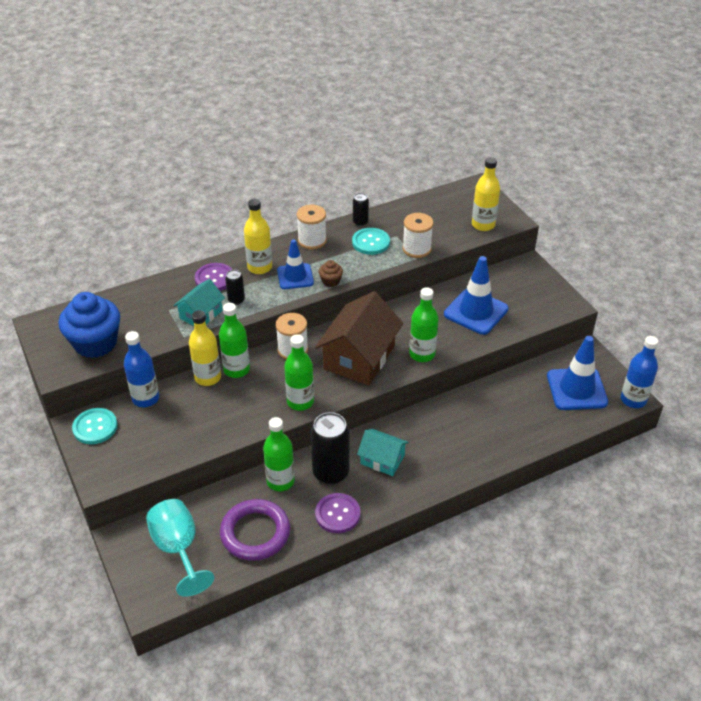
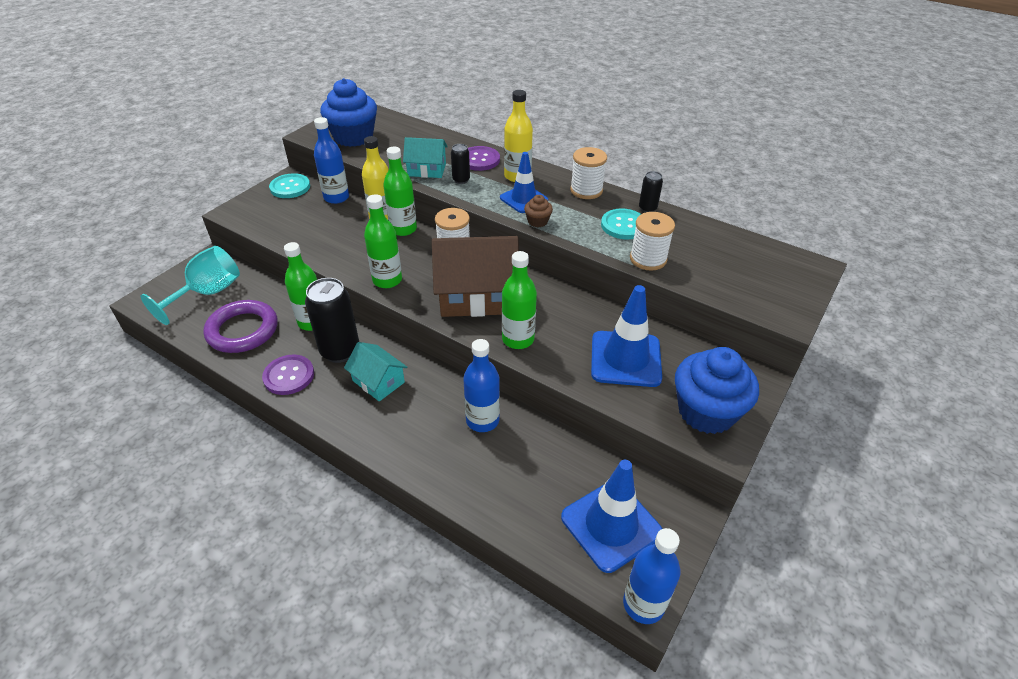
camera: 60 degrees right, 0 degrees up
(382, 460) = (378, 381): turquoise house -> turquoise house turned 45 degrees counterclockwise
(459, 415) = (482, 420): none -> blue bottle
(483, 225) = (749, 295): yellow bottle -> none
(541, 299) = (706, 411): none -> blue cupcake

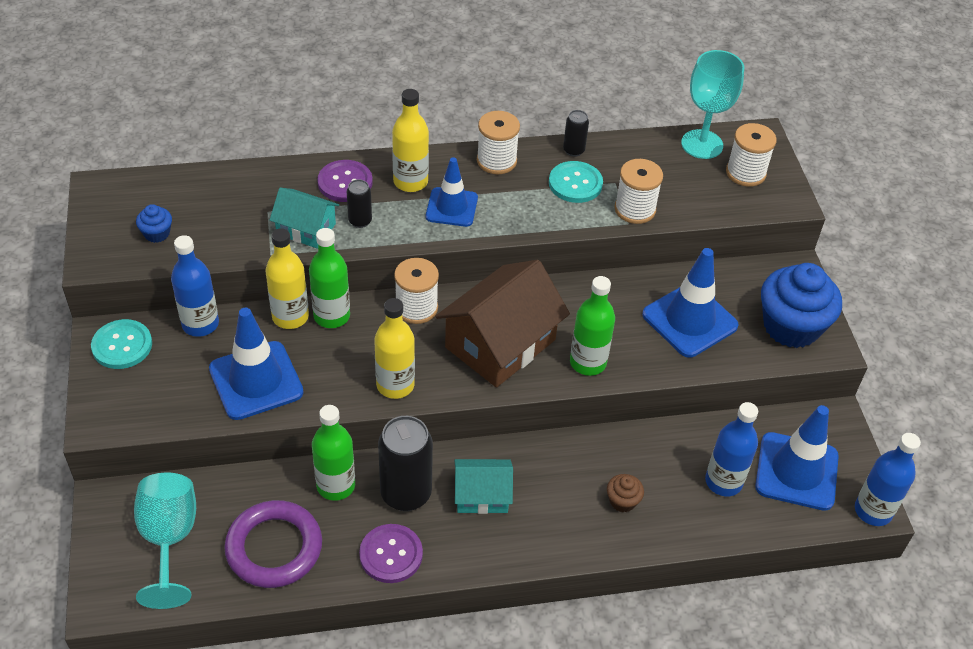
camera: 45 degrees left, 5 degrees up
(323, 236) = (256, 380): none -> blue traffic cone
(353, 137) = (157, 233): blue cupcake -> blue cupcake, size x0.44
(387, 280) = (395, 385): green bottle -> yellow bottle
(427, 170) = (306, 229): turquoise house -> turquoise house turned 60 degrees clockwise
(482, 420) = (613, 461): blue bottle -> blue bottle (723, 482)
(537, 221) = (496, 226): brown cupcake -> brown cupcake (622, 501)
(754, 249) = (702, 144): none -> turquoise goblet
(770, 281) = (745, 173): none -> white spool

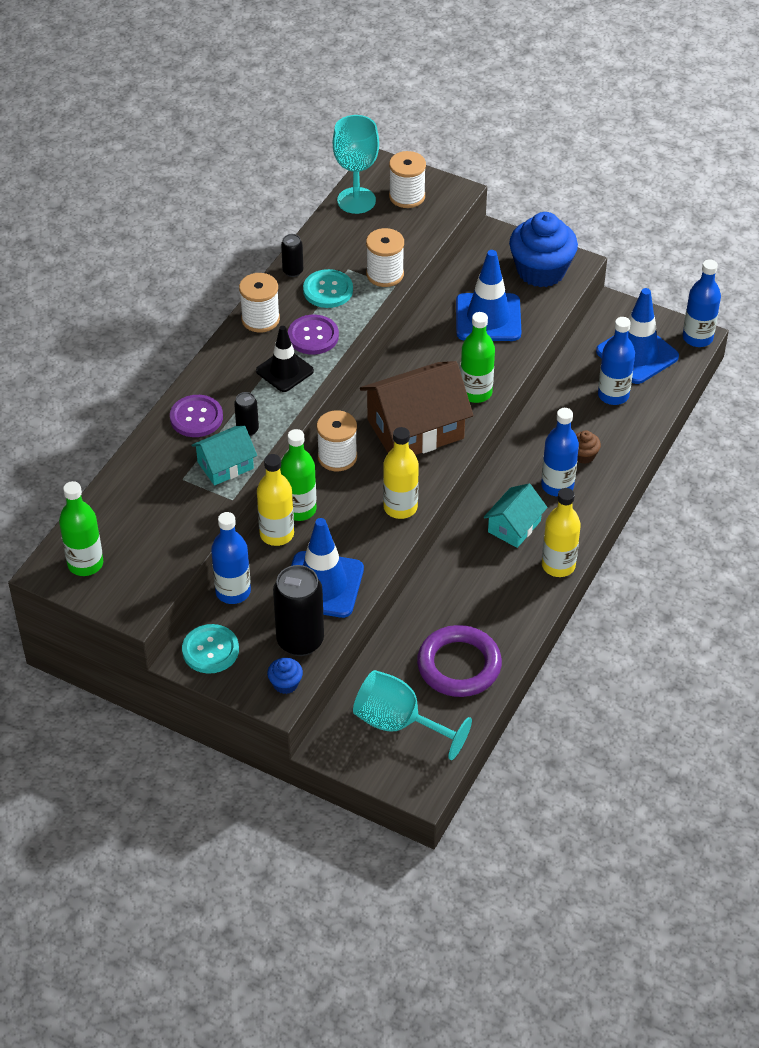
camera: 50 degrees left, 0 degrees up
(157, 233) = (141, 557): blue cupcake -> blue cupcake (285, 684)
(336, 485) = (434, 603): green bottle -> green bottle (85, 564)
(391, 554) = (520, 602): purple button -> purple button (313, 336)
(406, 493) = (476, 567): black can -> black can (300, 641)
(410, 182) = (234, 379): yellow bottle -> yellow bottle (558, 565)
(451, 207) = (284, 371): blue traffic cone -> black traffic cone
(500, 344) = (415, 429): brown house -> brown house turned 75 degrees clockwise
(564, 501) = (557, 486): none -> blue bottle

